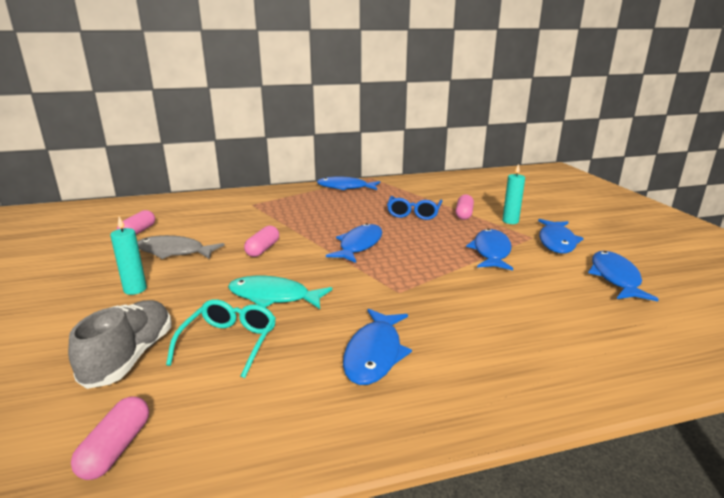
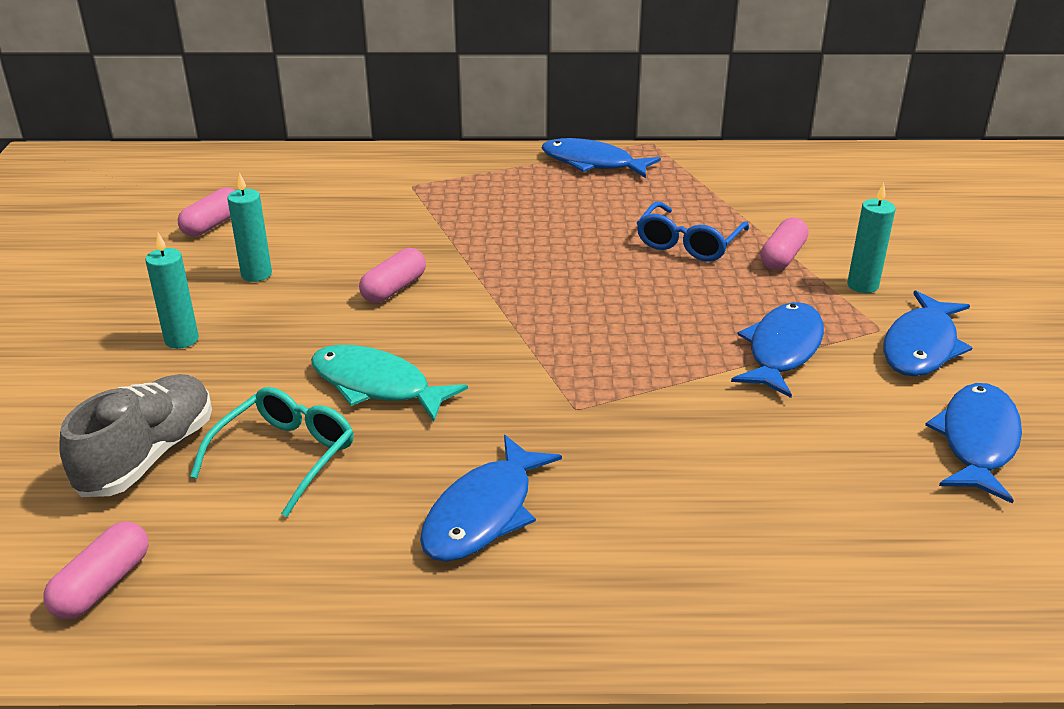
camera: 15 degrees right, 10 degrees up
(174, 252) = (256, 274): grey fish -> turquoise candle
(359, 245) = (556, 302): blue fish -> none

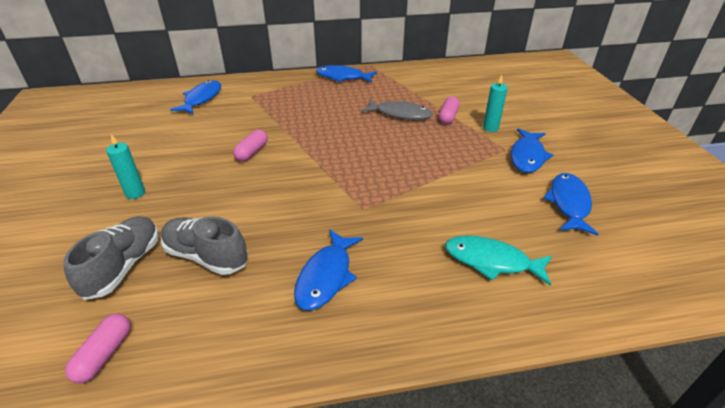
camera: 10 degrees left, 5 degrees up
(213, 224) = (145, 126): pink capsule -> none
(256, 274) = (174, 151): turquoise candle -> none
(285, 456) = (206, 256): turquoise glasses -> grey shoe
(376, 386) = (252, 208): turquoise fish -> turquoise fish (491, 261)
(688, 243) = (400, 114): blue glasses -> grey fish
(782, 350) = (461, 165): blue fish -> blue fish (201, 99)

